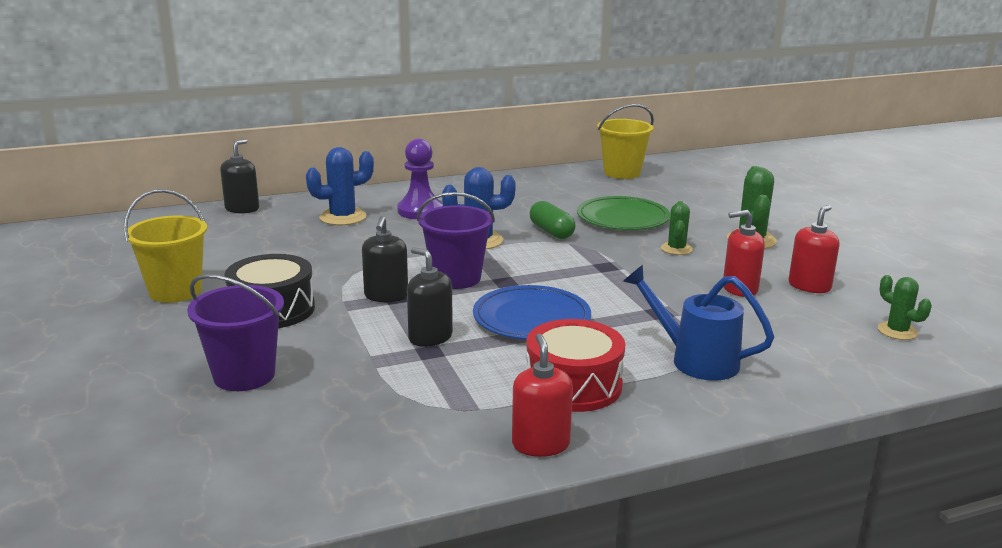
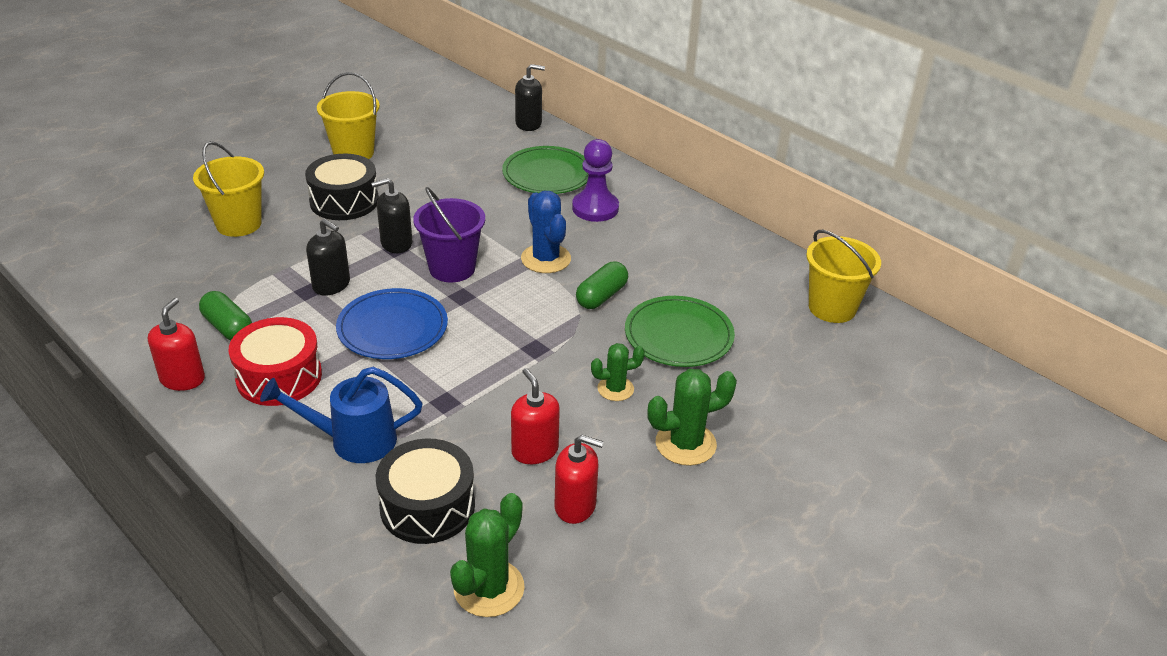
camera: 65 degrees right, 15 degrees up
(244, 375) = (239, 224): purple bucket -> yellow bucket
(343, 217) = (547, 174): blue cactus -> green plate
(430, 337) = (331, 285): black soap dispenser -> black soap dispenser turned 105 degrees clockwise
(460, 405) = (228, 327): none -> green capsule
(540, 444) = (182, 379): red soap dispenser -> red soap dispenser turned 45 degrees counterclockwise
(695, 360) = (353, 440): blue watering can -> blue watering can turned 105 degrees counterclockwise
(796, 340) = (427, 506): none -> black drum
(897, 331) = (489, 588): green cactus -> green cactus, size x1.58

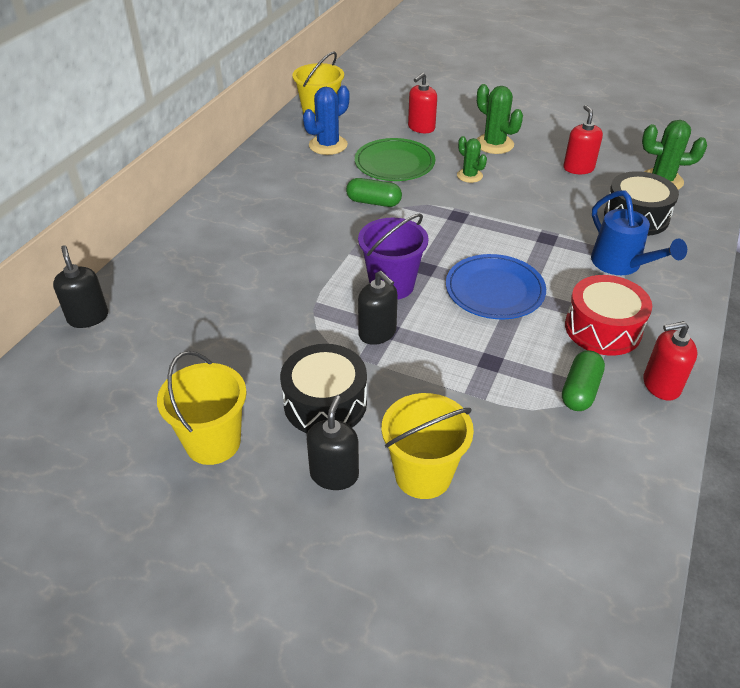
camera: 110 degrees left, 5 degrees up
(331, 285) = (470, 349): black soap dispenser -> black soap dispenser (334, 474)
(534, 450) = (552, 191): red soap dispenser -> red soap dispenser (421, 128)
(546, 259) = (342, 239): blue cactus -> blue cactus (328, 145)
(547, 174) = (198, 275): green plate -> none
(595, 208) = (247, 233): purple pawn -> none

